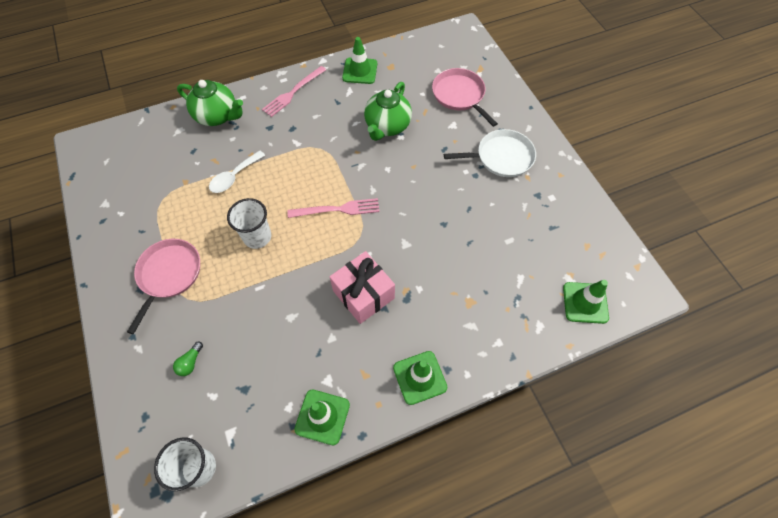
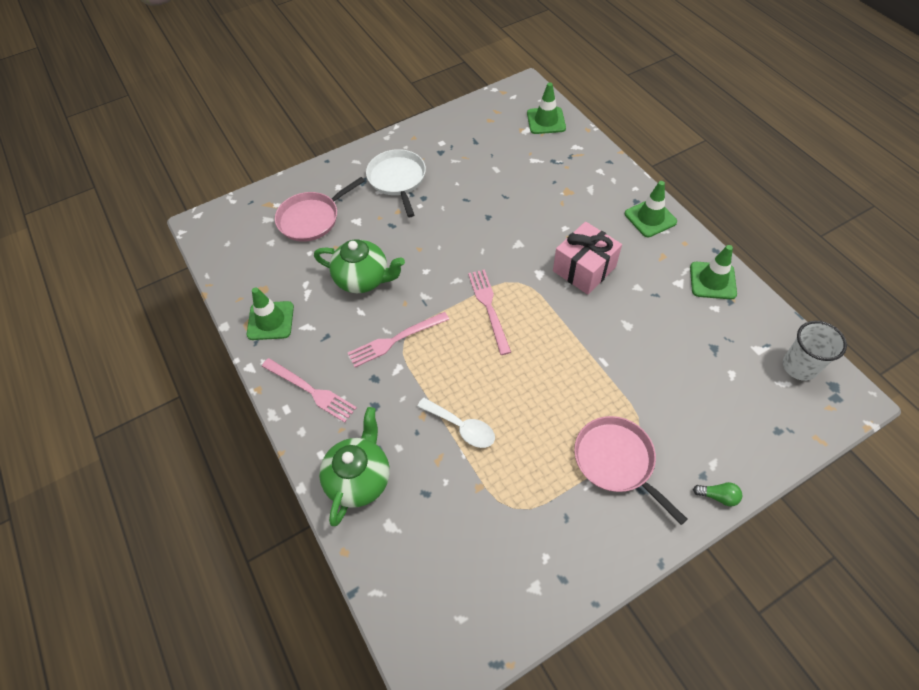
camera: 95 degrees left, 5 degrees down
(169, 275) = (616, 461): pink pan -> pink pan turned 45 degrees clockwise
(190, 362) = (708, 404): green light bulb -> green light bulb (718, 496)
(257, 237) = (542, 379): white cup -> none
(322, 143) = (395, 340): none -> pink fork

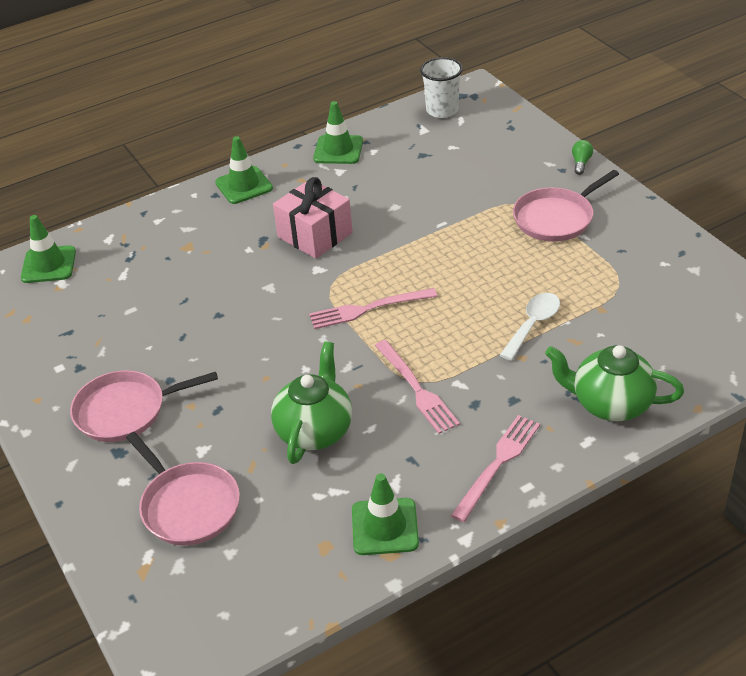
camera: 90 degrees left, 15 degrees down
(397, 179) = (125, 410): white pan -> pink pan

